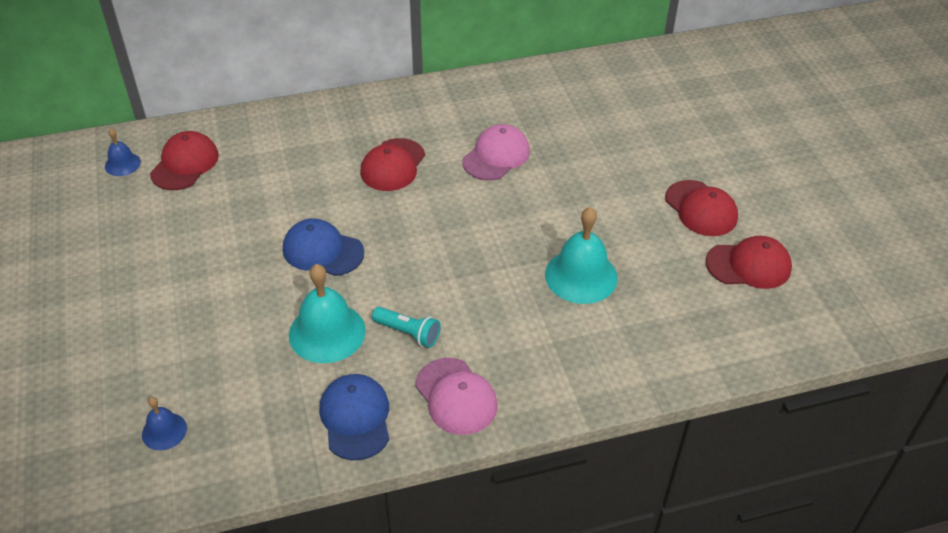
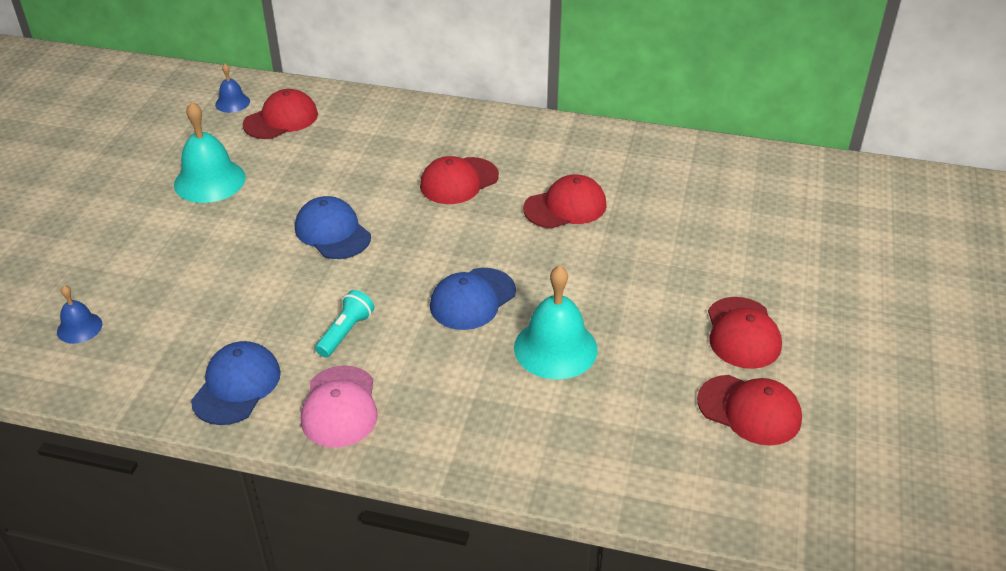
camera: 30 degrees right, 5 degrees down
(327, 332) = (276, 302): turquoise bell -> turquoise bell (209, 181)
(408, 333) = (345, 332): turquoise flashlight -> turquoise flashlight turned 120 degrees counterclockwise
(486, 262) = (472, 299): none -> blue cap
(496, 156) = (565, 207): pink cap -> red cap

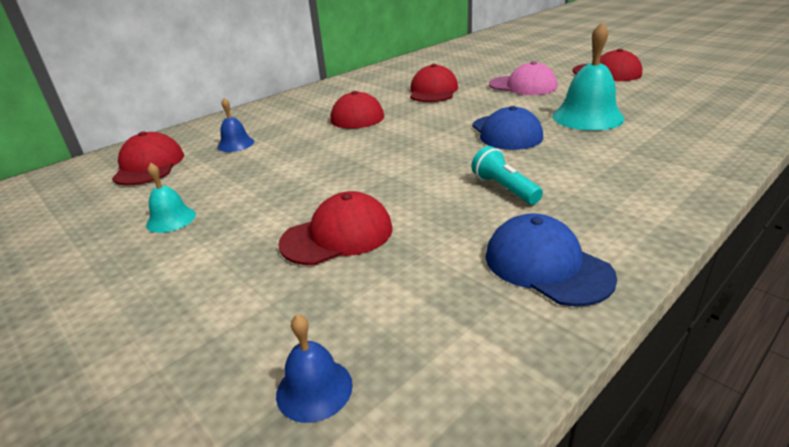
camera: 55 degrees left, 10 degrees down
(209, 181) = (171, 219): turquoise bell -> turquoise bell, size x0.53
(232, 103) = (73, 184): blue bell -> blue bell (236, 144)
(332, 232) = (351, 170): blue cap -> none
(340, 407) = (615, 210): pink cap -> pink cap (523, 86)
(749, 410) = (681, 82): red cap -> red cap (337, 235)

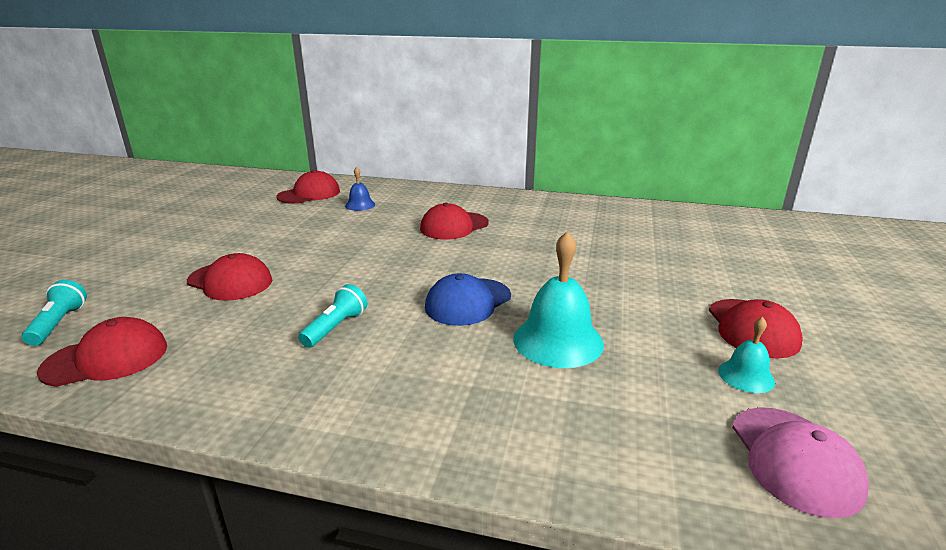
camera: 55 degrees right, 5 degrees down
(171, 219) = (237, 226): turquoise bell -> turquoise bell (746, 376)
(314, 389) = (59, 324): blue bell -> turquoise flashlight
(433, 91) = (549, 241): red cap -> red cap (106, 358)
(523, 86) = (623, 282): pink cap -> pink cap (794, 459)
(546, 265) = (203, 374): blue cap -> none

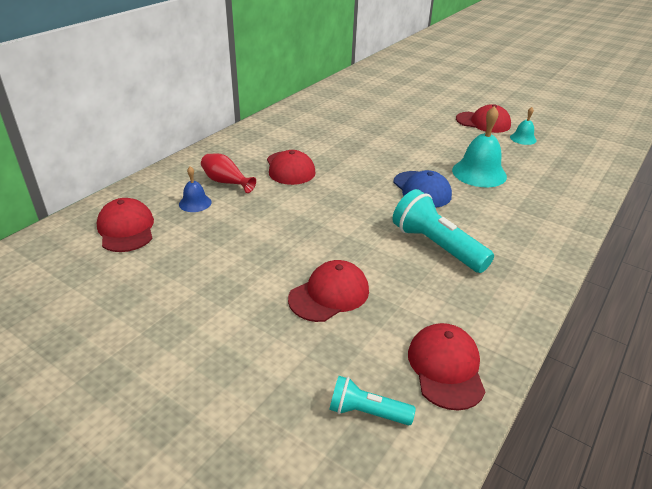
camera: 70 degrees left, 10 degrees up
(335, 328) = (436, 246): turquoise flashlight -> turquoise flashlight, size x1.76
(404, 208) = (226, 182): none -> red vase
(794, 459) = (580, 150): pink cap -> none

